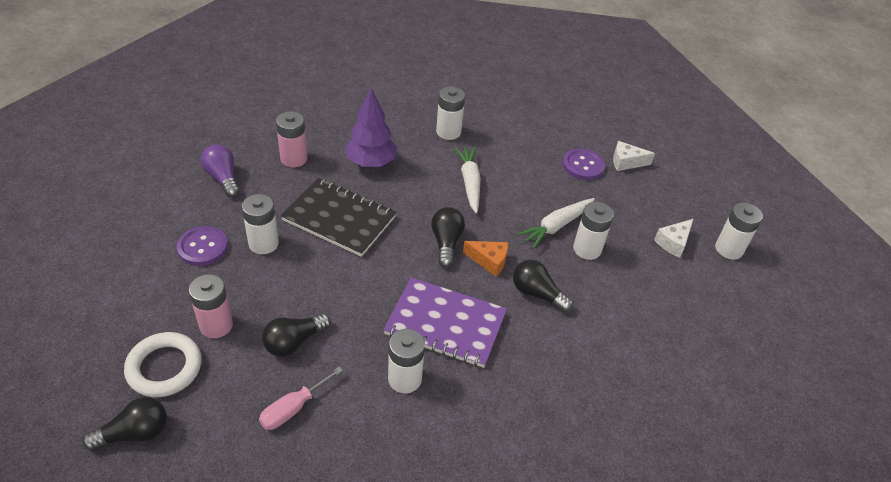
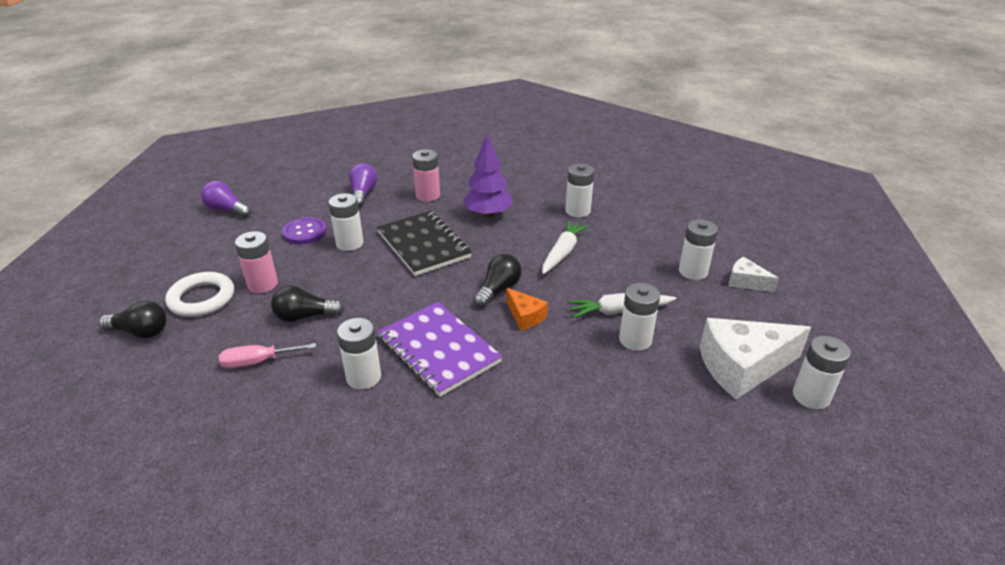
camera: 35 degrees right, 10 degrees down
(82, 250) = (227, 210): none -> purple light bulb
(537, 294) = (548, 358): black light bulb -> none
(583, 165) = (693, 271): purple button -> white battery
(673, 243) = (742, 367): white cheese -> white cheese, size x1.98

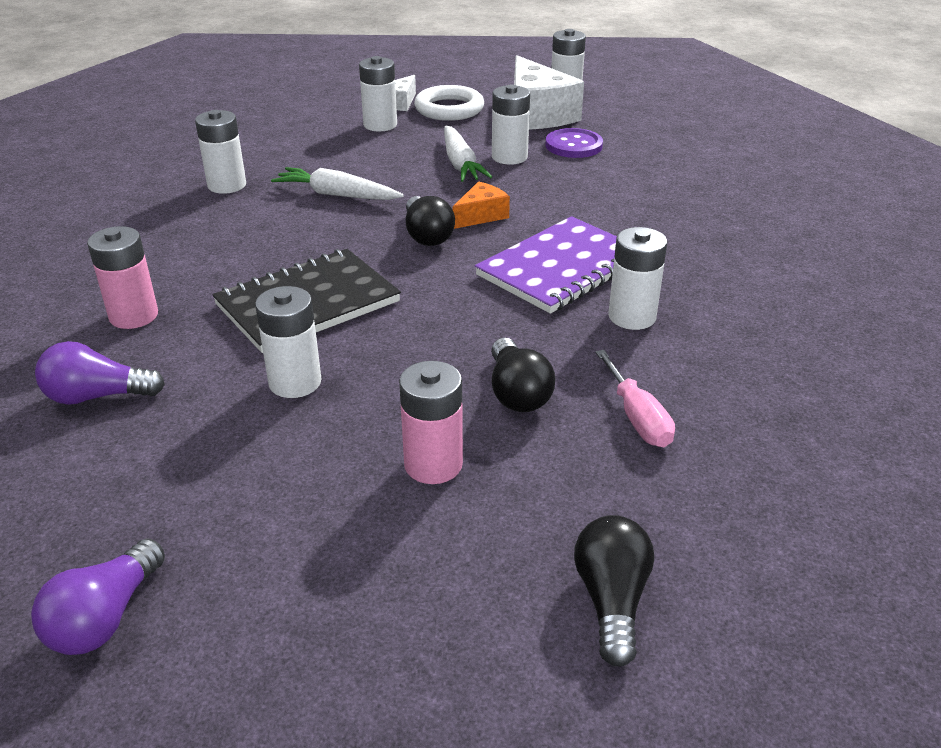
camera: 95 degrees left, 0 degrees up
(202, 298) = (488, 540): white ring -> white ring (449, 109)
(305, 232) = (245, 449): purple button -> purple button (573, 145)
(488, 214) = (219, 253): purple tree -> none
(498, 290) = (427, 235): black light bulb -> black light bulb turned 135 degrees counterclockwise

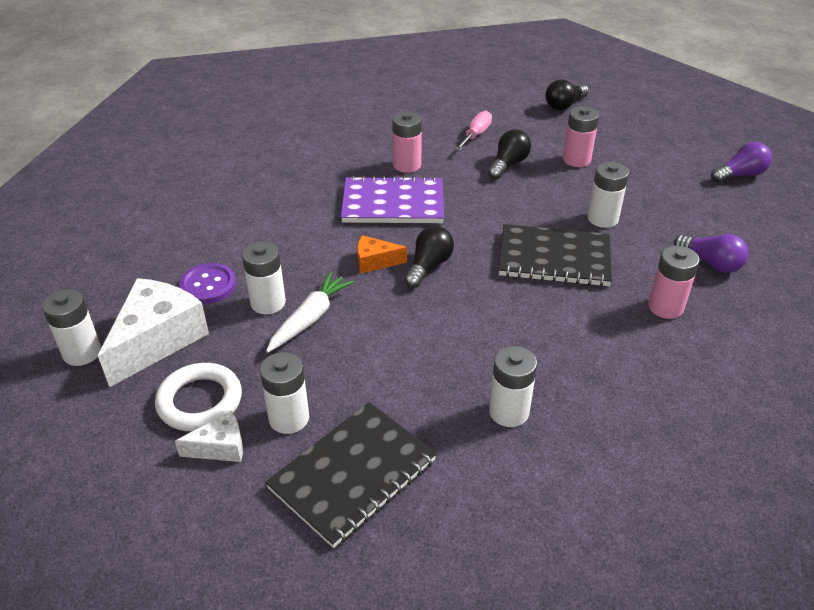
camera: 135 degrees left, 5 degrees up
(300, 125) = (353, 474): none -> black notebook
(336, 195) = (438, 342): white carrot -> none
(632, 317) = (407, 165): white battery -> pink battery

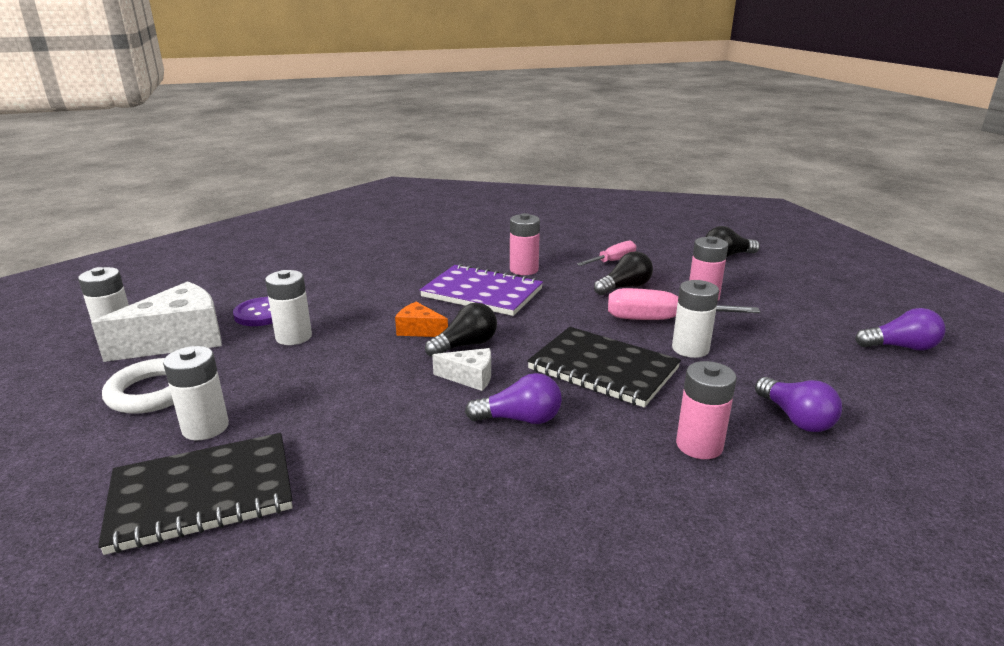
camera: 25 degrees right, 15 degrees down
(220, 447) = (123, 431): white cheese -> white cheese (470, 377)
(310, 318) = (315, 357): white carrot -> none
(509, 412) = (417, 491): white battery -> none
(530, 325) = (520, 419): none -> purple light bulb
(561, 194) = (660, 320): none -> pink screwdriver

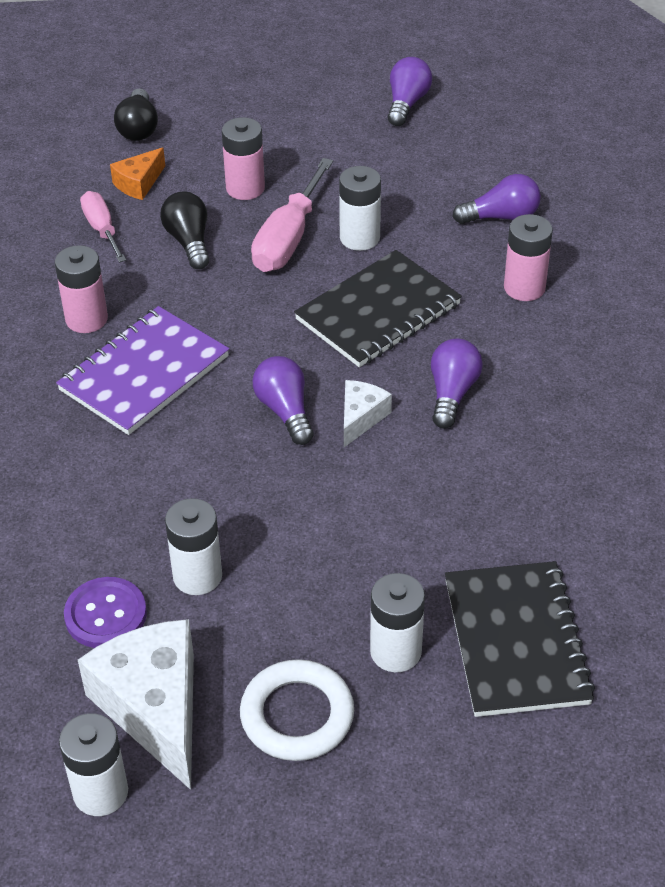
camera: 75 degrees left, 20 degrees up
(419, 330) = (228, 448): orange cheese -> orange cheese (139, 183)
(465, 345) = (285, 411): black light bulb -> purple light bulb

